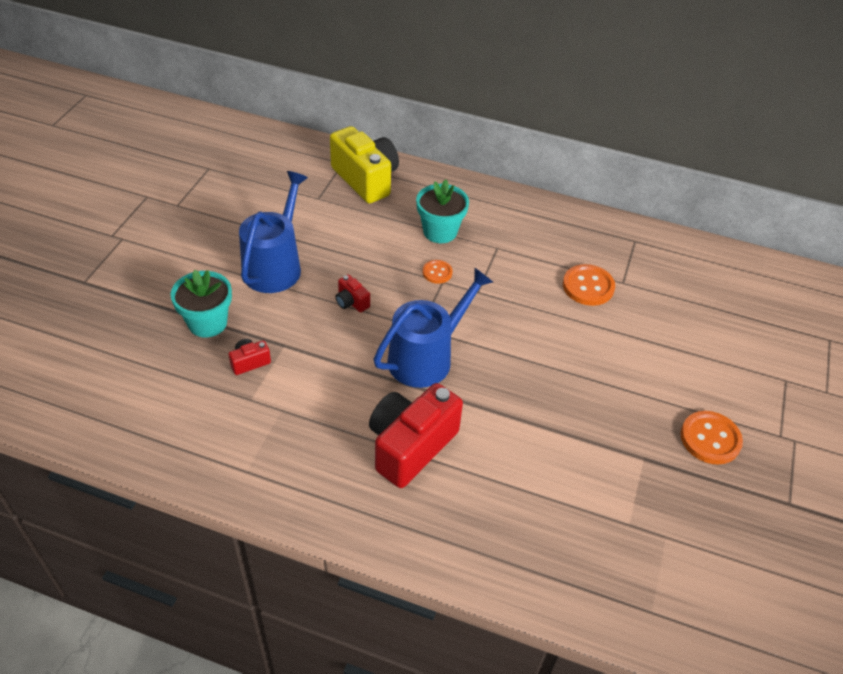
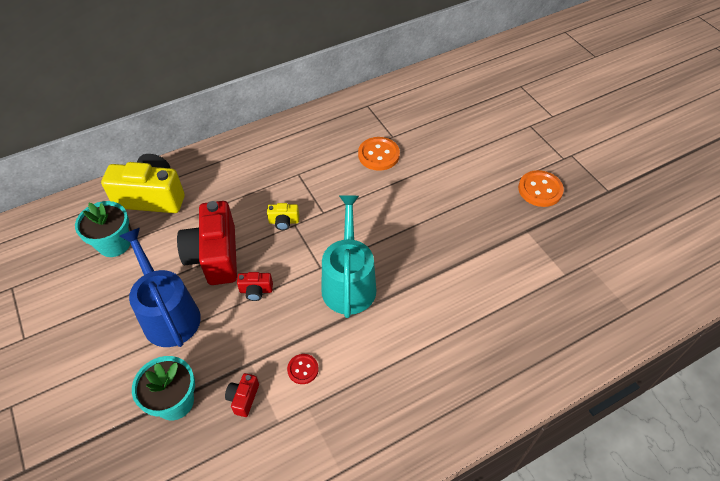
camera: 45 degrees left, 5 degrees up
(311, 382) = (303, 369): none -> red button
(410, 446) = (412, 347): red camera -> red camera (215, 256)
(426, 357) = (349, 283): blue watering can -> turquoise watering can
(437, 272) = (284, 221): orange button -> yellow camera
(440, 231) = (250, 193): turquoise flower pot -> turquoise flower pot (114, 244)

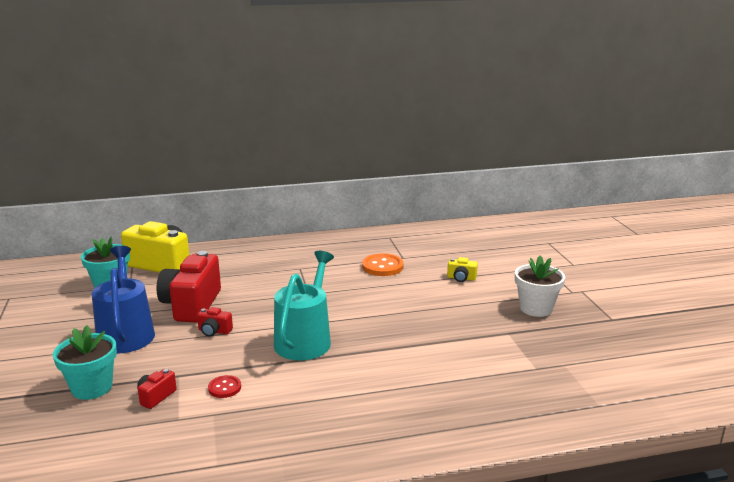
camera: 15 degrees right, 30 degrees down
(284, 221) = (268, 294): yellow camera -> yellow camera (461, 278)
(540, 190) = (536, 308): orange button -> white flower pot

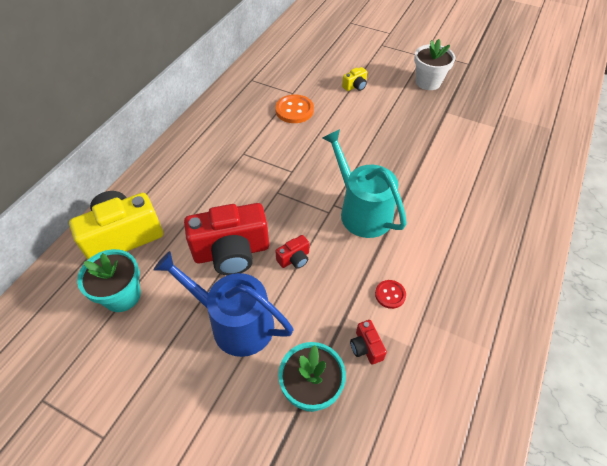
camera: 50 degrees left, 30 degrees up
(191, 305) = (232, 252): red camera -> red camera turned 60 degrees counterclockwise

